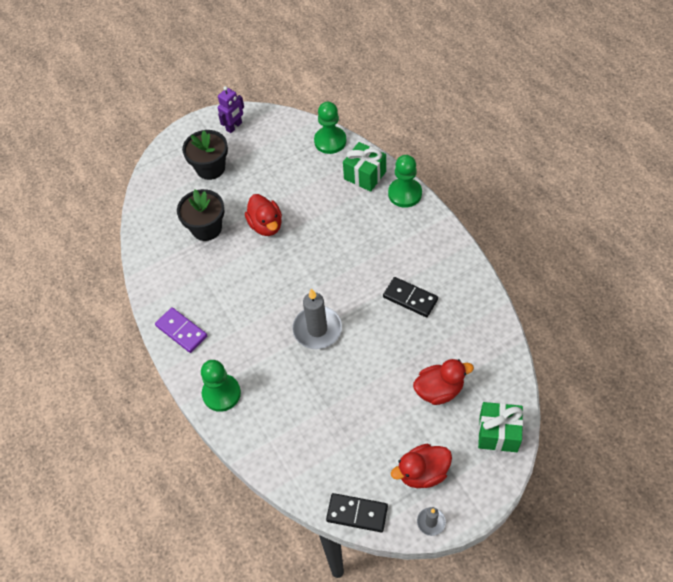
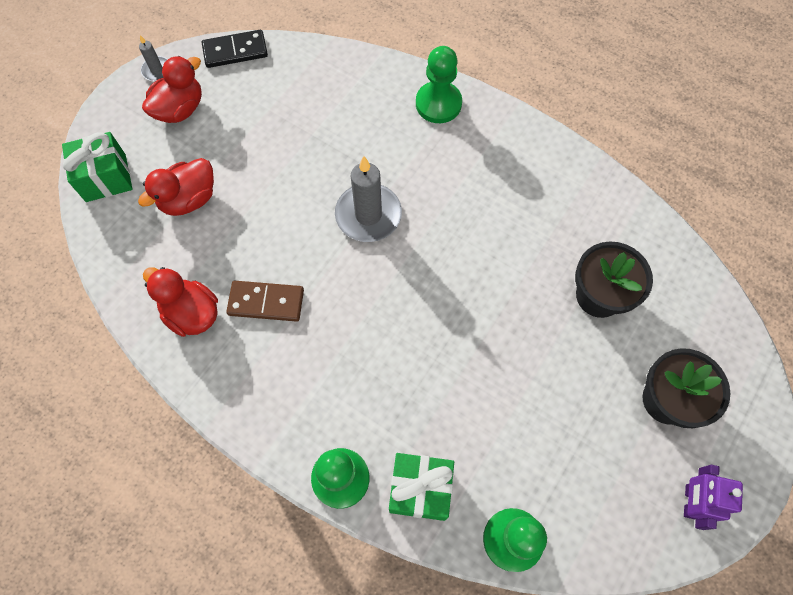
camera: 150 degrees right, 10 degrees up
(181, 331) = (530, 150): purple domino -> none
(266, 225) = (520, 334): red duck -> red duck (192, 313)
(410, 298) = (266, 302): black domino -> brown domino

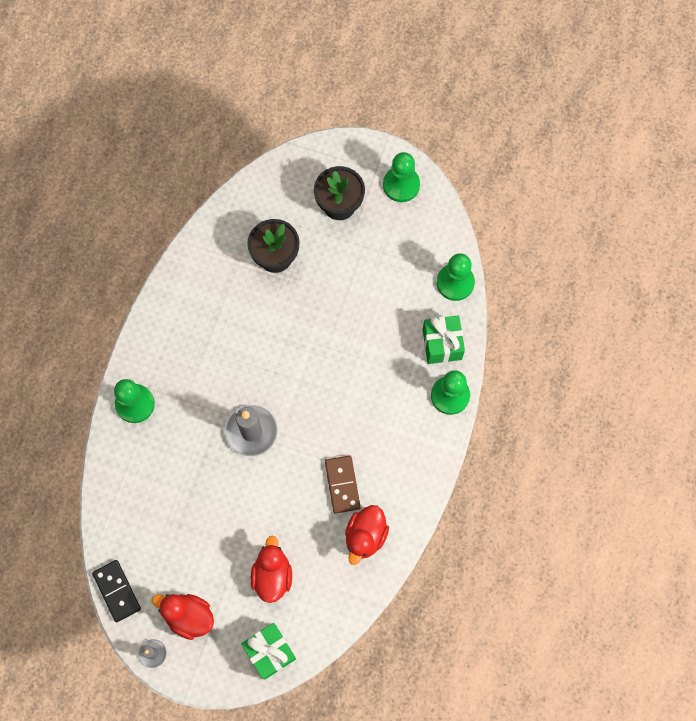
camera: 105 degrees left, 5 degrees up
(189, 199) = (272, 575): red duck -> red duck turned 120 degrees counterclockwise
(689, 501) = (401, 185): purple robot -> green pawn

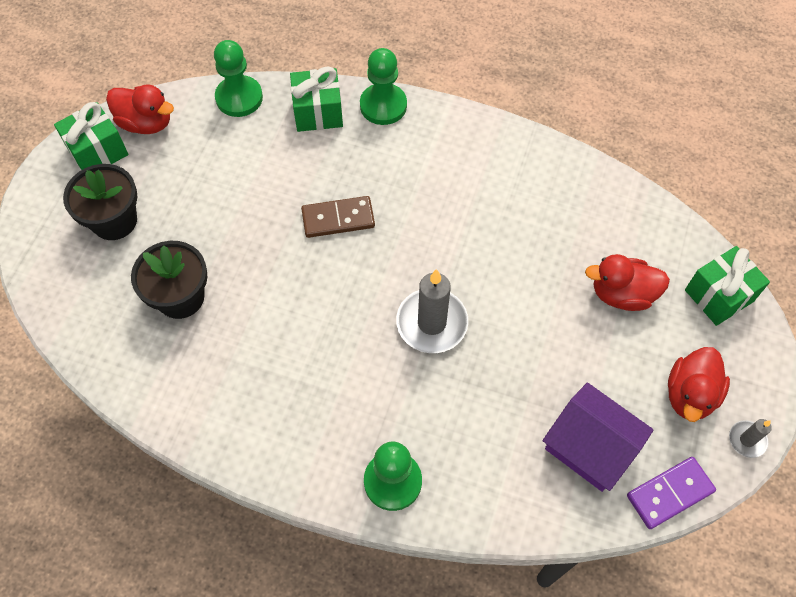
camera: 90 degrees left, 10 degrees down
(117, 591) = (669, 493): black domino -> purple domino
(153, 539) = (590, 446): none -> purple house
(342, 485) = (499, 217): brown domino -> brown domino (338, 219)
(365, 536) = (561, 192): red duck -> red duck (146, 123)
(401, 185) = (98, 151): green pawn -> green gift

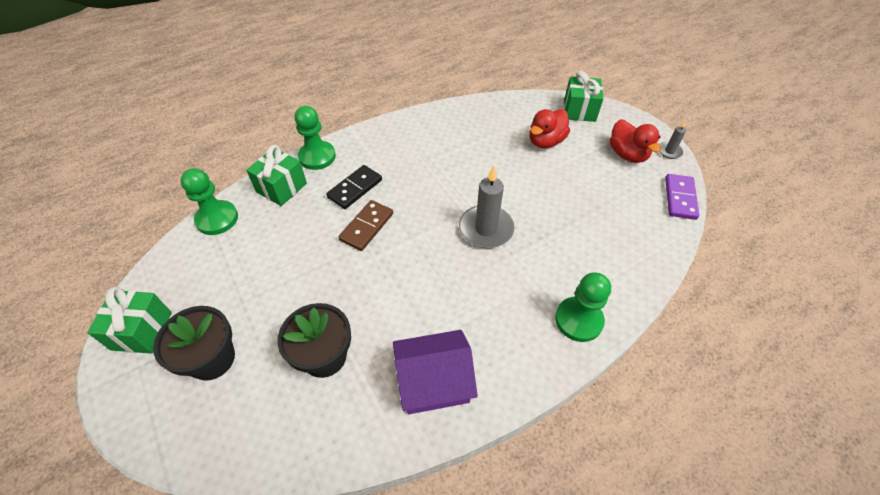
camera: 50 degrees left, 10 degrees down
(146, 123) = (162, 283): red duck -> none
(374, 171) = (355, 188): none -> black domino
(590, 446) = (627, 211): purple house -> purple house (434, 381)

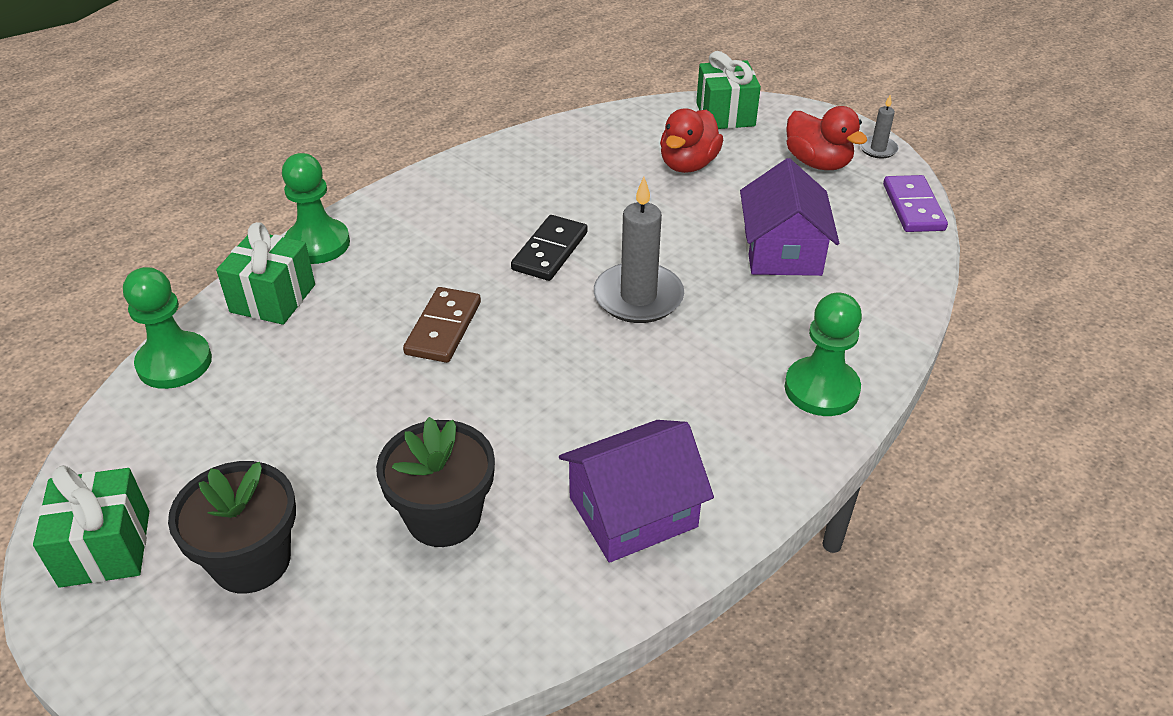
camera: 15 degrees left, 10 degrees down
(355, 188) = (402, 278): black domino -> black domino (550, 251)
(585, 214) = (782, 251): none -> purple house

